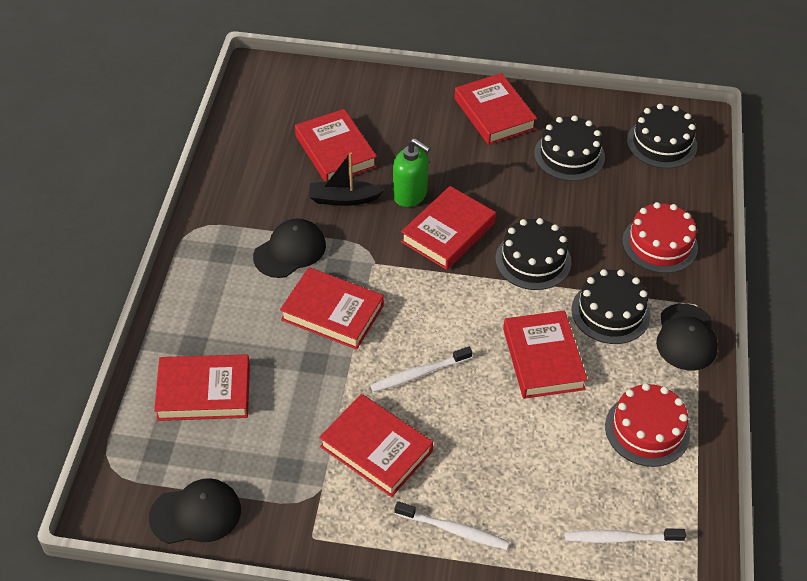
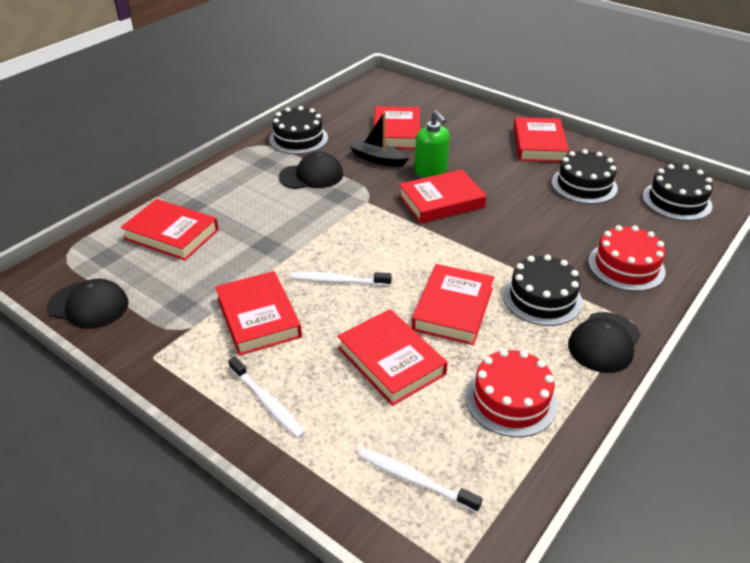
camera: 30 degrees right, 10 degrees down
(332, 312) = (308, 220): red book -> red book (391, 361)
(533, 260) = (498, 240): black cake -> black cake (298, 139)

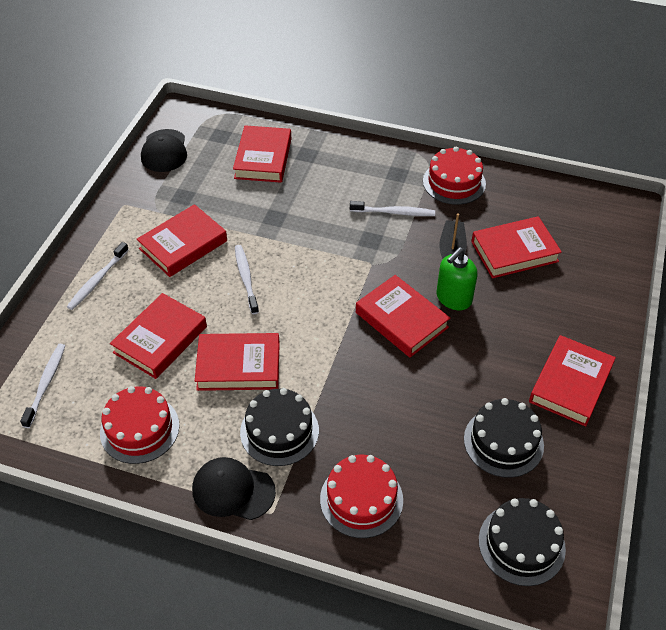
camera: 70 degrees right, 10 degrees up
(298, 139) = (454, 182): black cake -> red cake
(311, 176) = (394, 212): black cap -> white toothbrush
(538, 144) = (570, 384): red book -> red book turned 45 degrees counterclockwise

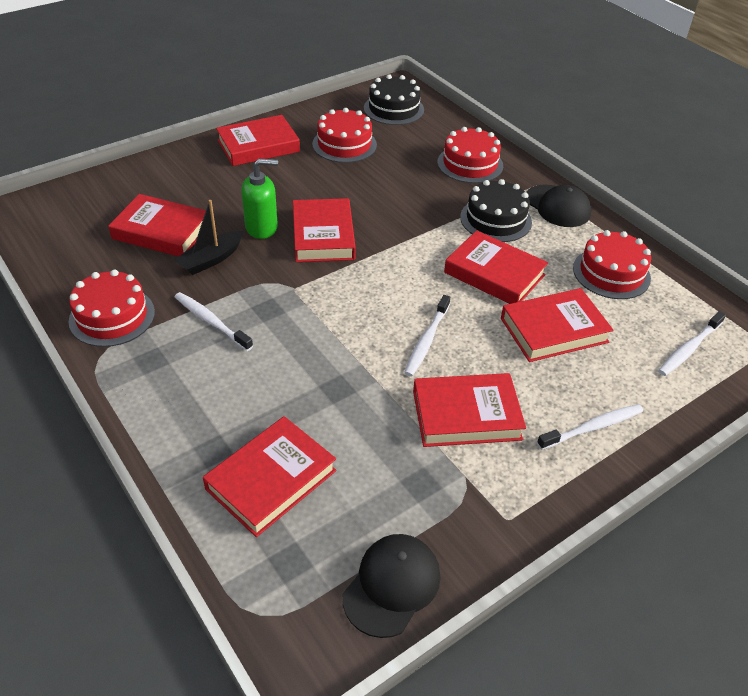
camera: 145 degrees left, 5 degrees down
(503, 442) = (344, 144): black cake -> red cake

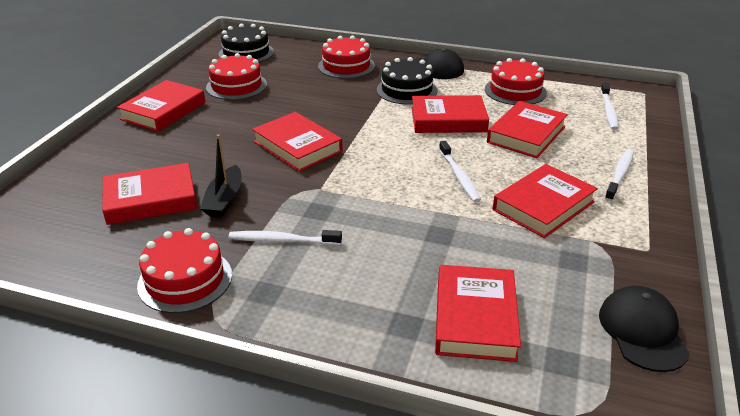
camera: 35 degrees left, 10 degrees down
(262, 227) = (240, 161): green soap dispenser -> none

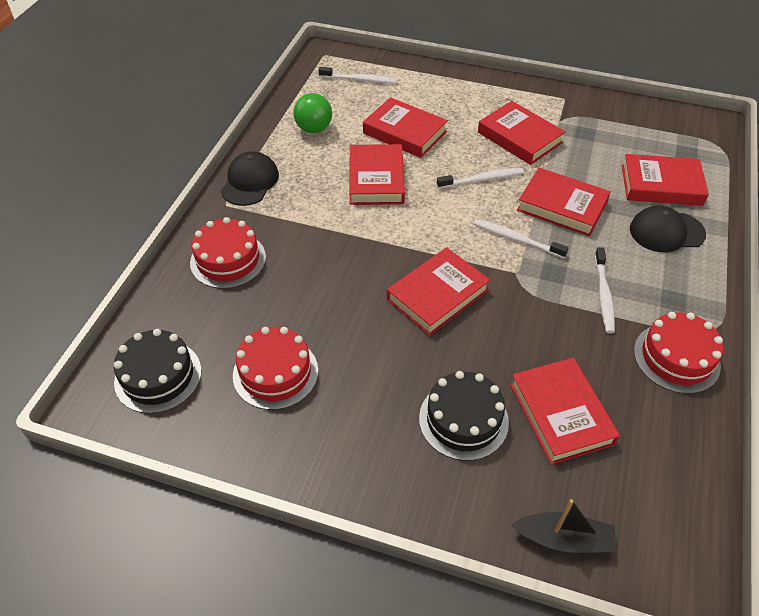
camera: 90 degrees left, 15 degrees up
(163, 111) = (348, 449): red book -> red book (562, 206)
(224, 200) = (549, 346): black boat -> black boat (564, 539)
(407, 90) = (304, 207): black cake -> black cake (463, 420)
(515, 91) = (314, 129): red cake -> green ball
(619, 175) = (468, 93): white toothbrush -> white toothbrush (517, 239)
(642, 331) = (647, 116): black cap -> black cap (666, 232)

